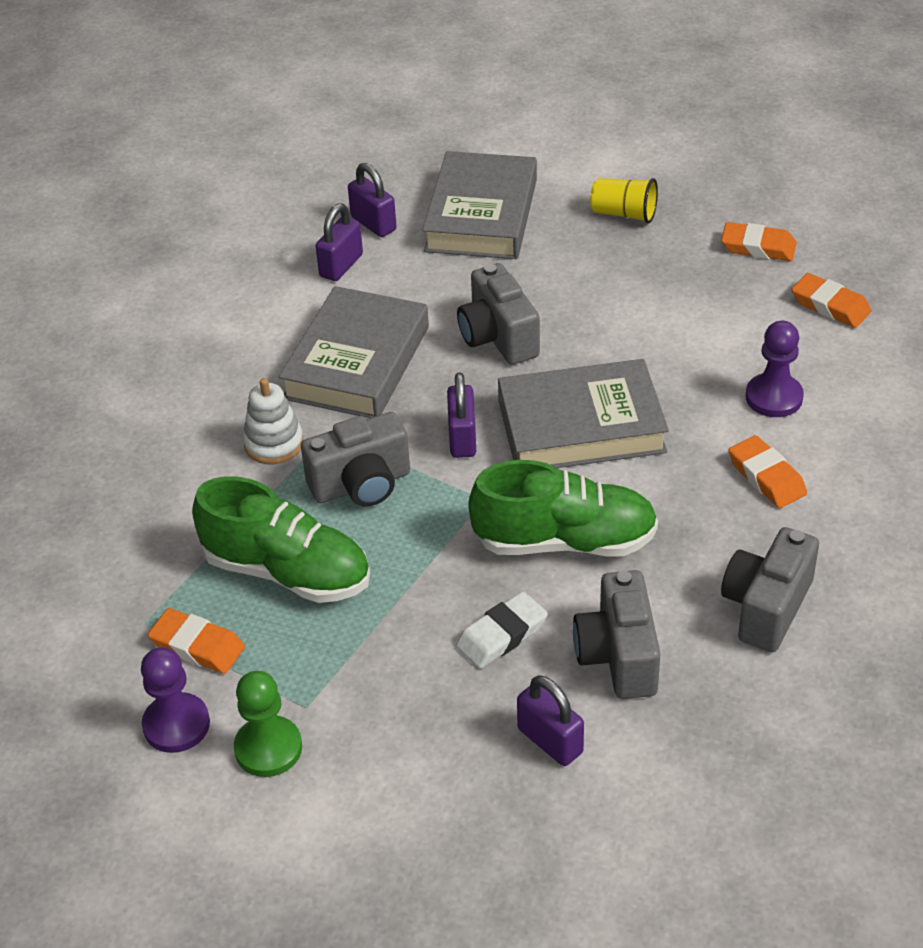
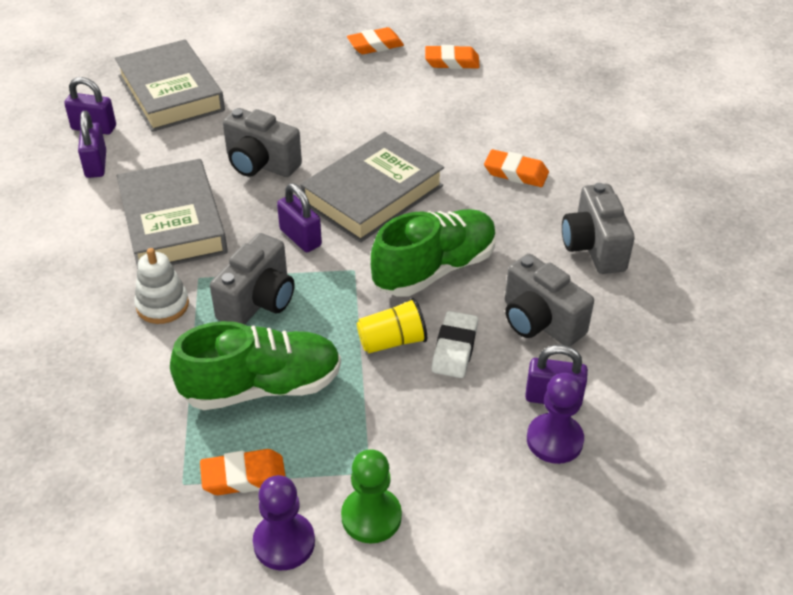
camera: 40 degrees left, 0 degrees up
(624, 214) = (270, 57): yellow cup -> yellow cup (392, 341)
(774, 397) = (473, 126): purple pawn -> purple pawn (554, 440)

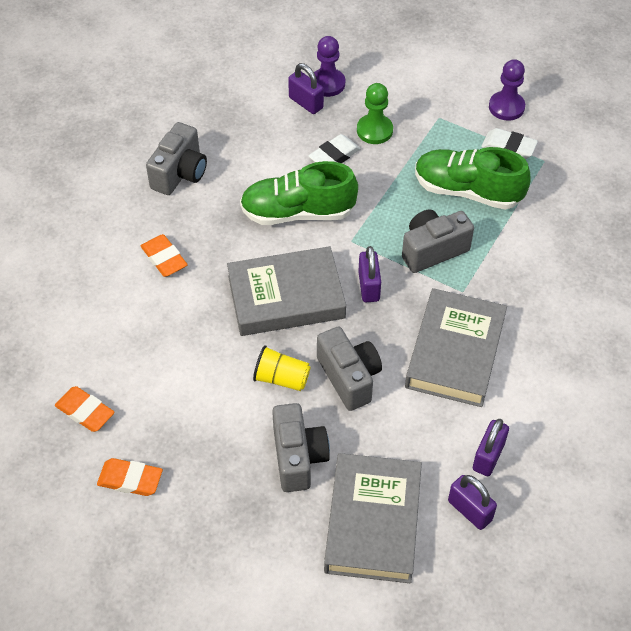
camera: 145 degrees left, 10 degrees up
(162, 305) = (500, 281): white stacking toy -> none
(243, 476) = (508, 147): orange eraser -> white eraser
(371, 517) = (454, 97): green pawn -> green pawn (374, 130)
(392, 341) = (367, 179): yellow cup -> yellow cup (281, 378)
(540, 322) = (268, 145): grey camera -> grey camera (298, 457)

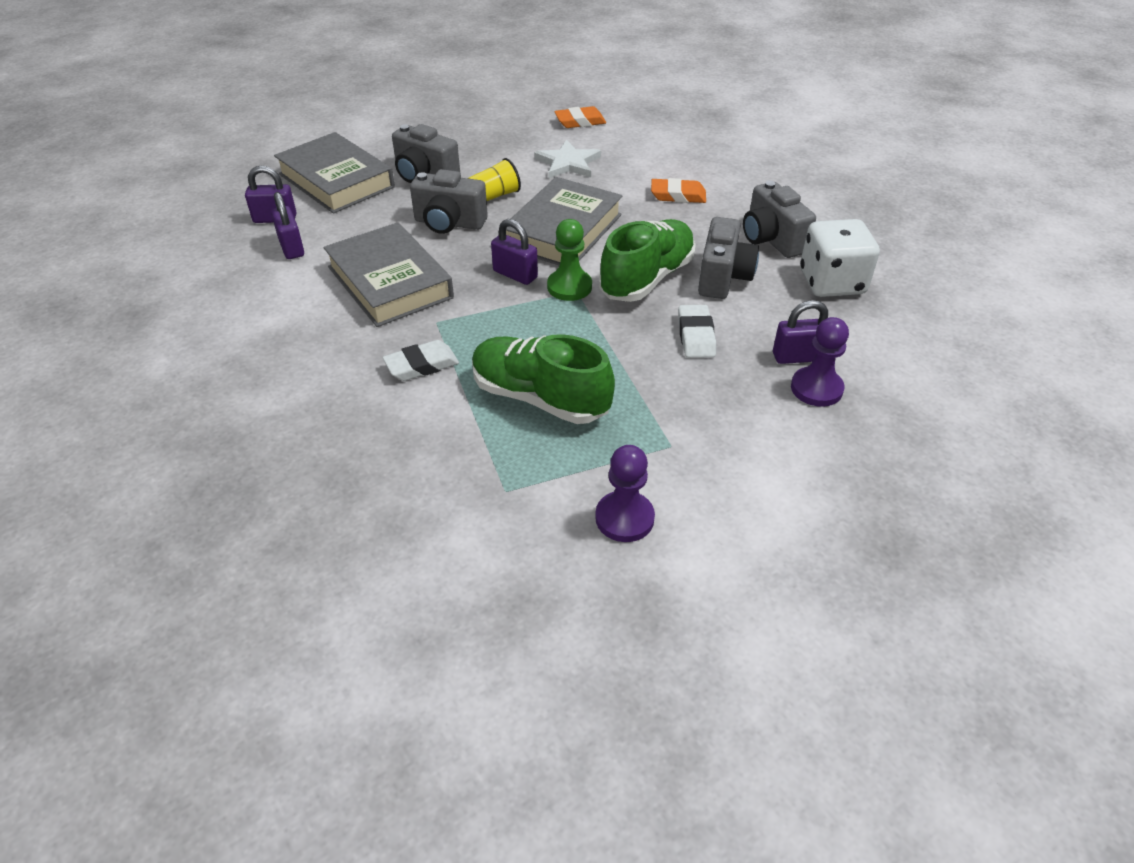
camera: 130 degrees right, 10 degrees down
(130, 480) = (506, 118): orange eraser -> none
(176, 366) = (568, 163): none -> white star
(207, 121) = (831, 282): none -> white dice
(374, 130) = (703, 382): green pawn -> green pawn (569, 287)
(433, 250) = (502, 330): grey camera -> grey camera (723, 277)
(467, 191) = (540, 398): green shoe -> green shoe turned 120 degrees counterclockwise
(508, 147) = (560, 473): white eraser -> white eraser (421, 365)

